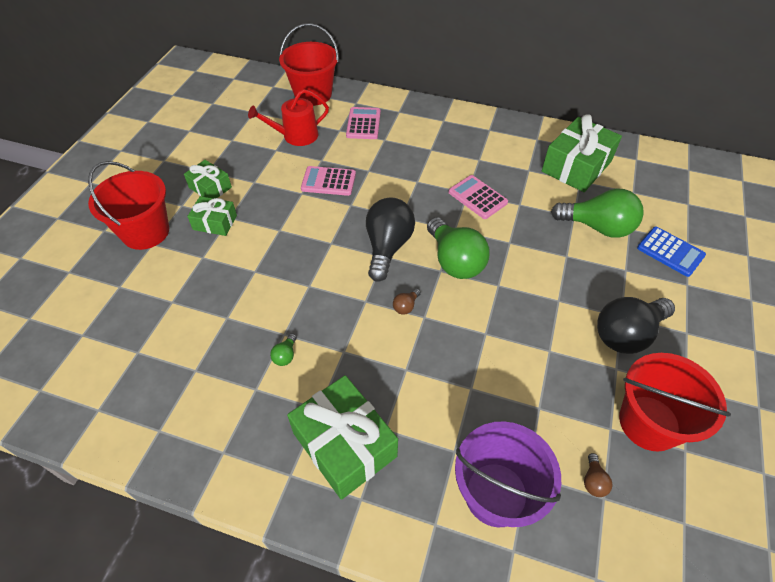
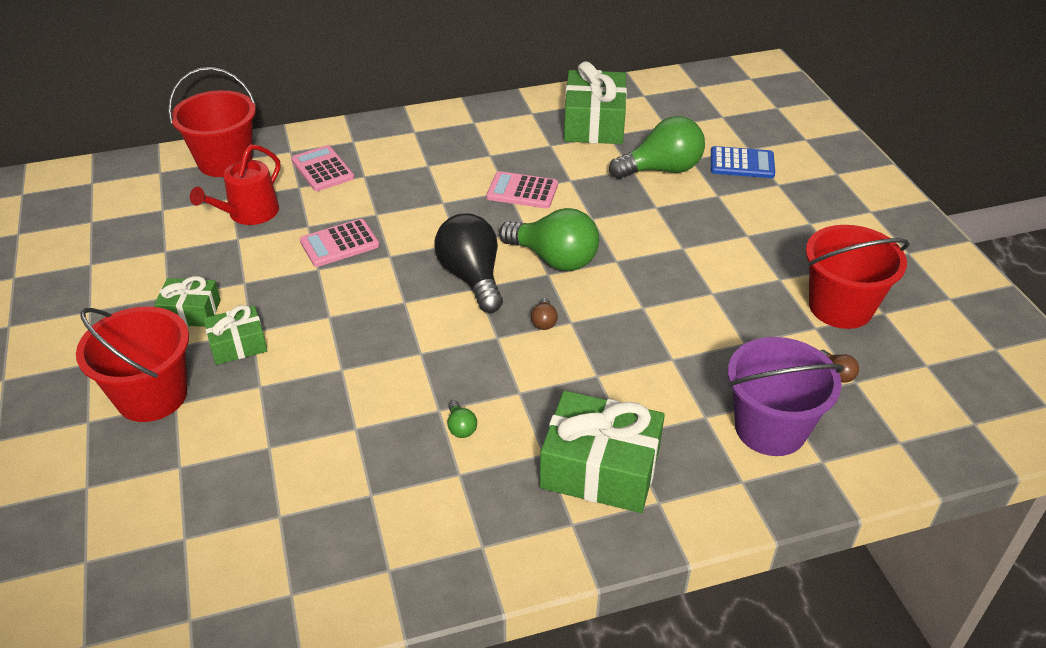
camera: 35 degrees left, 10 degrees down
(627, 334) = (764, 247): black light bulb -> none

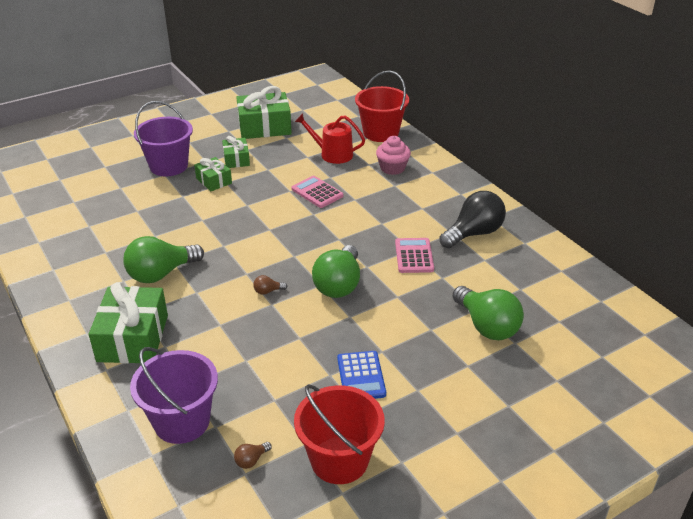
camera: 75 degrees right, 5 degrees down
(152, 396) = (169, 166): red bucket -> purple bucket
(322, 169) = (392, 168): pink calculator -> pink cupcake
(461, 427) = (161, 274): green light bulb -> green light bulb, size x2.47
(472, 277) = (303, 251): black light bulb -> black light bulb (474, 233)
(594, 123) = (532, 278): green gift -> green gift (264, 127)
(742, 163) = (528, 377): blue calculator -> blue calculator (361, 376)

